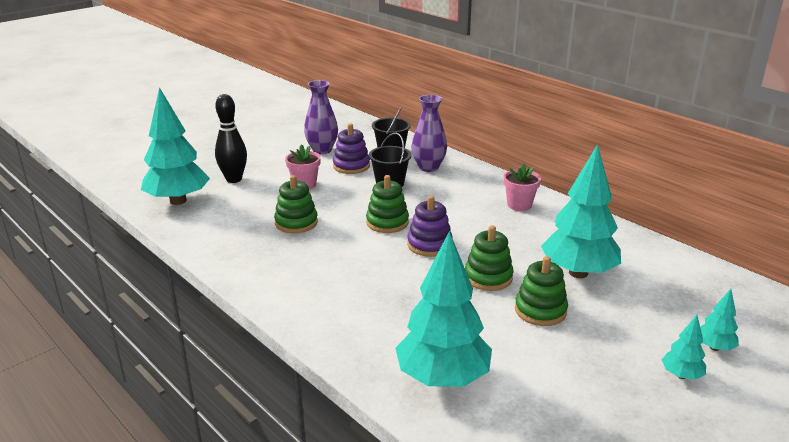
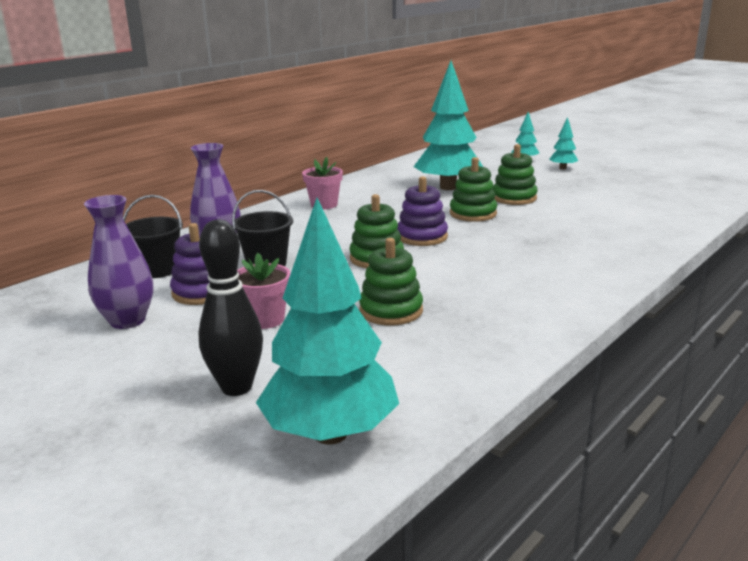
camera: 95 degrees left, 5 degrees down
(443, 378) = (634, 224): turquoise tree -> none

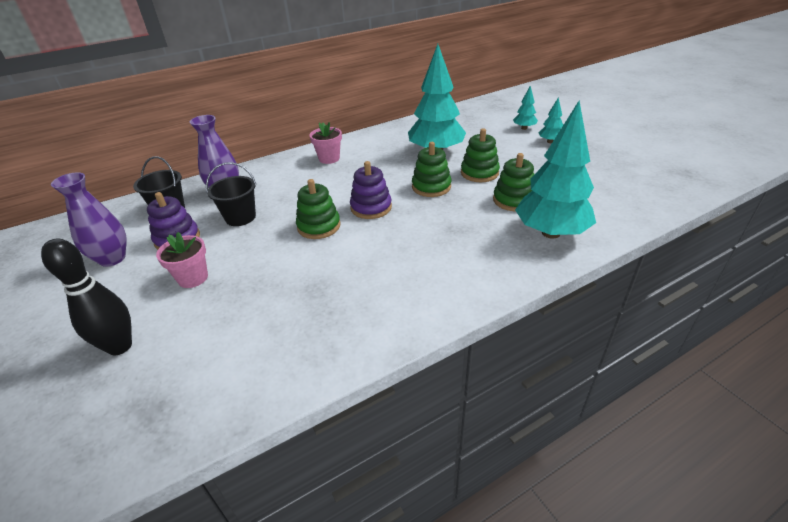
camera: 20 degrees right, 15 degrees up
(330, 433) = (136, 416): turquoise tree -> turquoise tree (551, 233)
(391, 311) = (282, 289): green stacking toy -> green stacking toy (514, 200)

